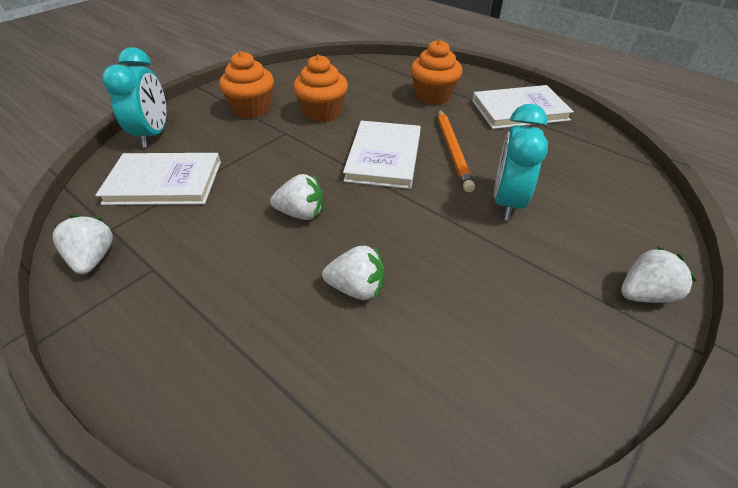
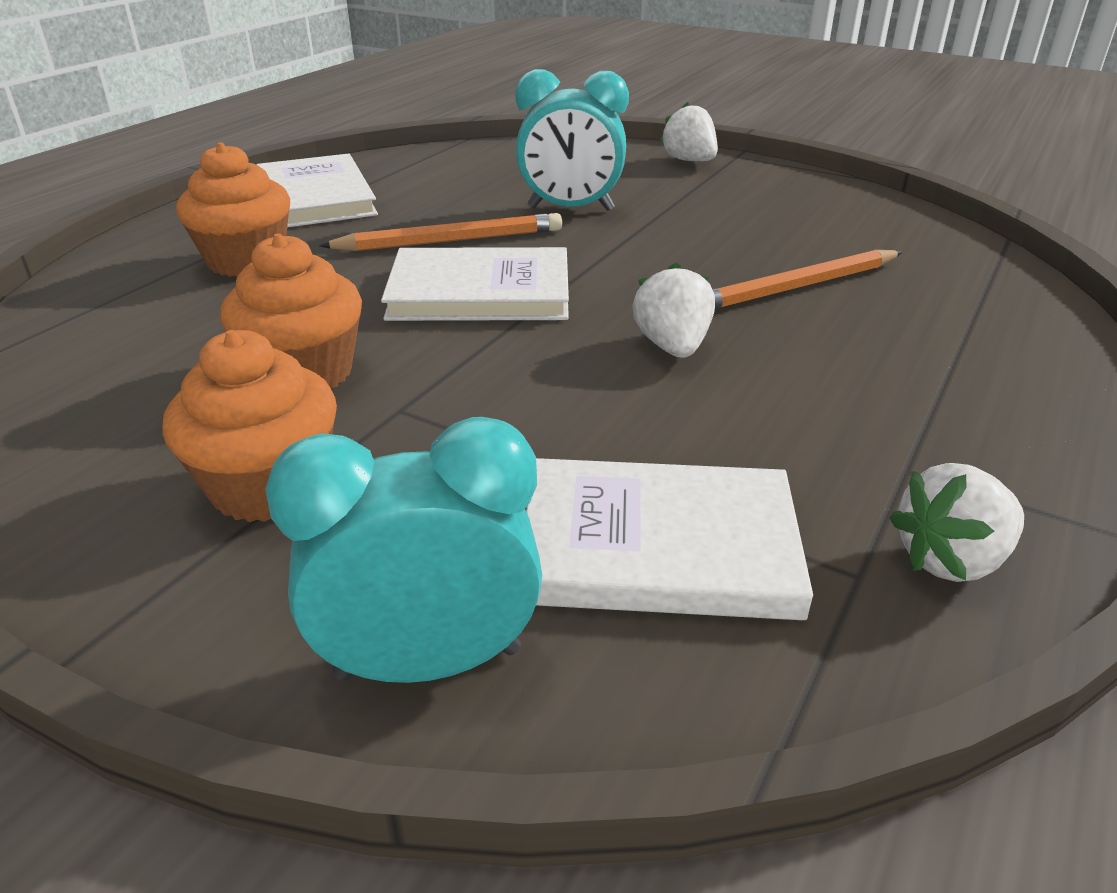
camera: 100 degrees left, 10 degrees down
(164, 182) = (658, 545): white book -> white book turned 75 degrees counterclockwise
(357, 288) = (795, 287): white strawberry -> orange pencil

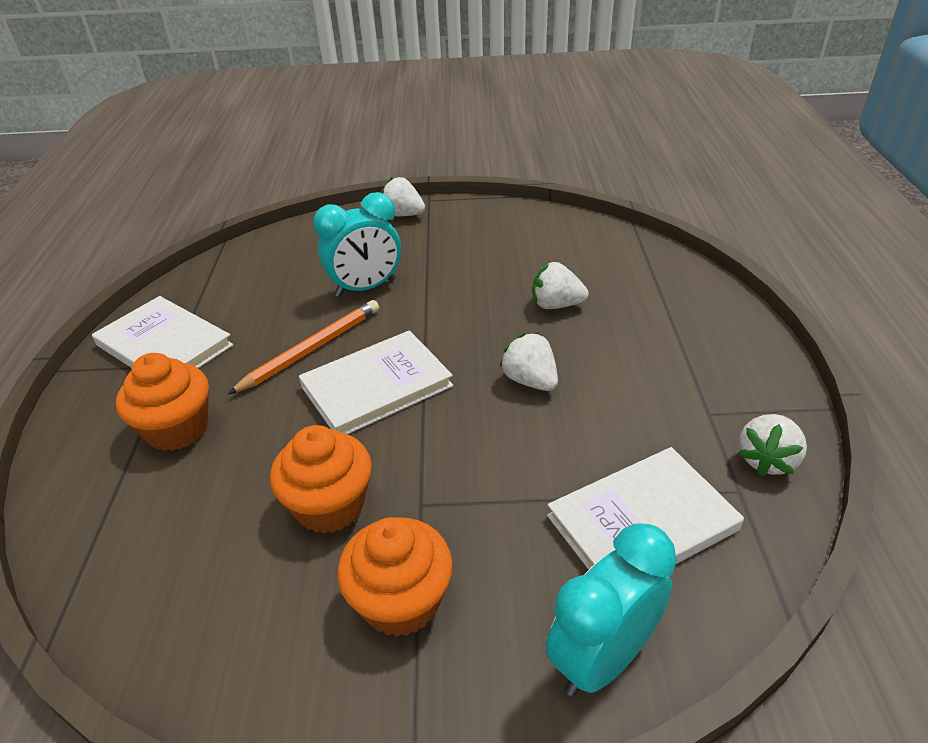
camera: 30 degrees left, 5 degrees up
(795, 287) = (556, 305): orange pencil -> white strawberry

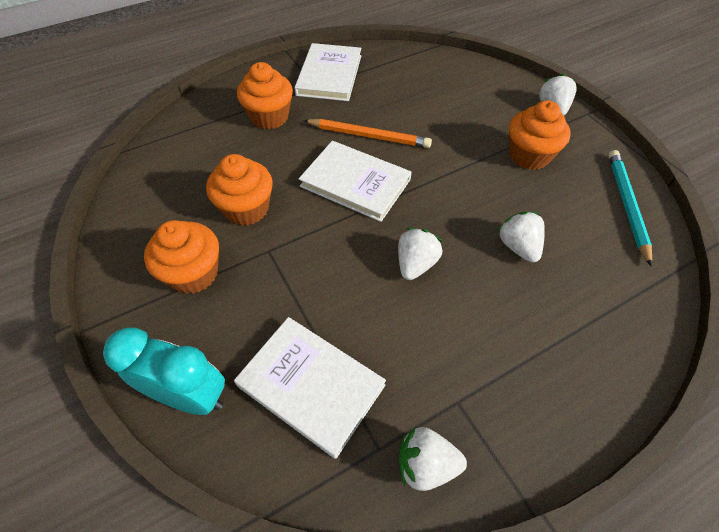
camera: 60 degrees right, 15 degrees up
(365, 288) = (449, 131): turquoise clock -> none
(450, 253) = (529, 156): none -> orange cupcake
(554, 227) = (626, 205): none -> turquoise pencil

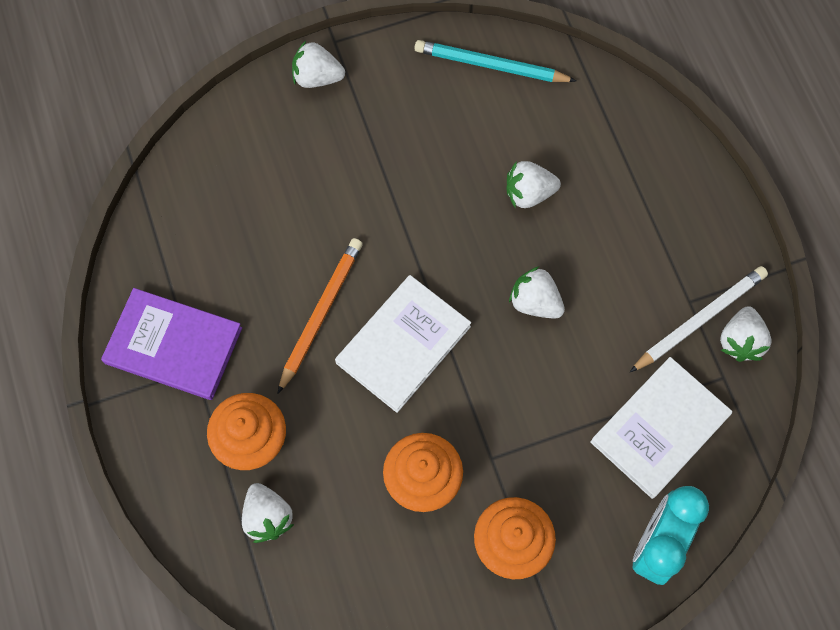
camera: 80 degrees left, 15 degrees up
(216, 131) = (267, 517): none -> white strawberry
(329, 75) = (173, 345): white book -> purple book
(439, 414) = (699, 320): none -> white pencil
(529, 156) = (396, 135): orange cupcake -> none

